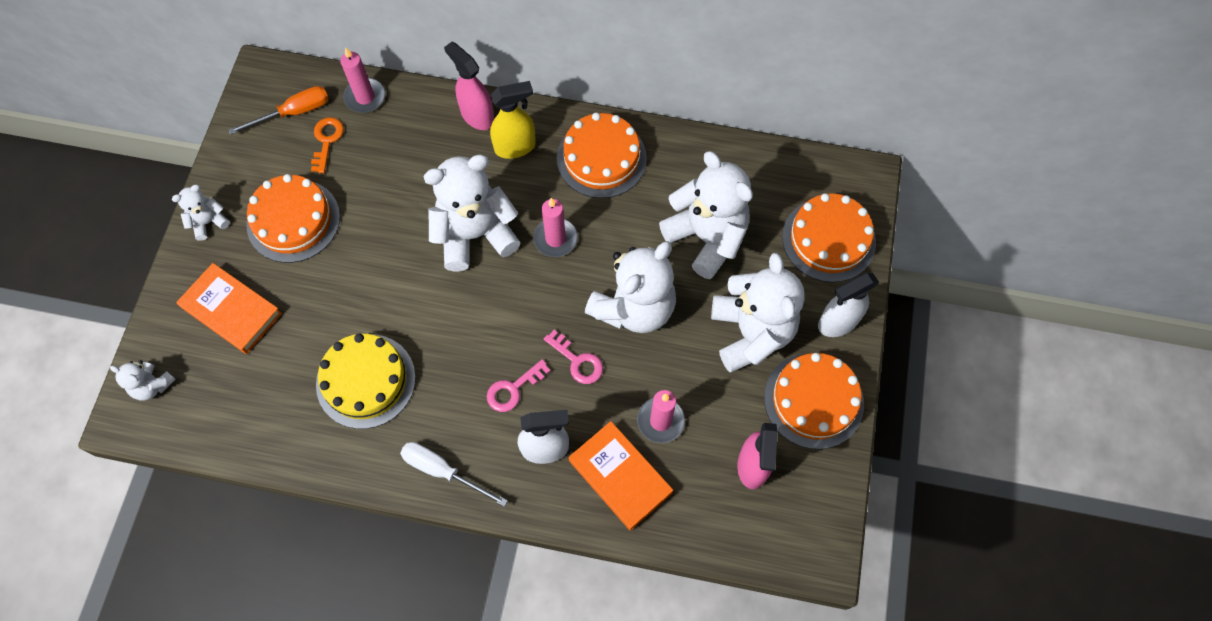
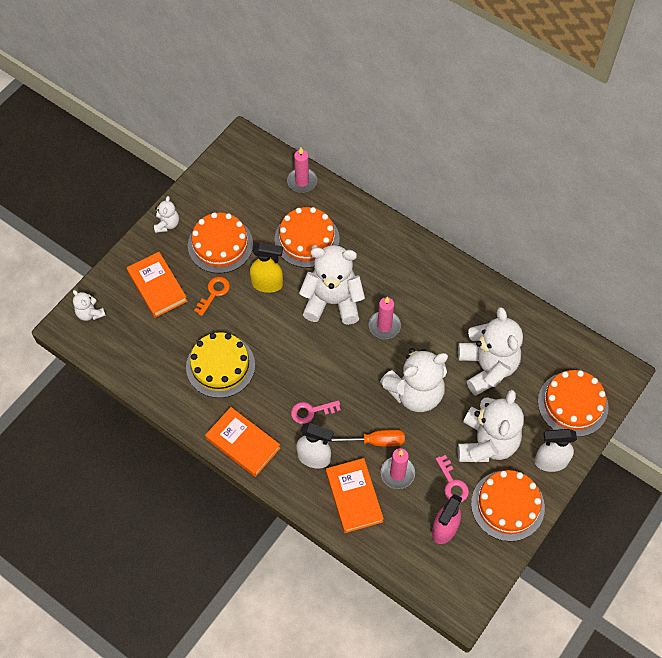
camera: 25 degrees right, 5 degrees down
(208, 222) = (167, 224): white teddy bear -> white teddy bear turned 105 degrees clockwise
(293, 113) = (251, 174): orange screwdriver -> orange screwdriver (373, 441)
(326, 141) = (264, 201): orange key -> orange key (214, 293)
(443, 471) = (243, 443): white screwdriver -> orange book
(477, 116) = (370, 223): pink spray bottle -> none
(515, 147) = (386, 254): yellow spray bottle -> yellow spray bottle (267, 284)
(577, 361) = (361, 411): pink key -> pink key (452, 483)
(601, 158) = (441, 285): orange cake -> orange cake (307, 239)

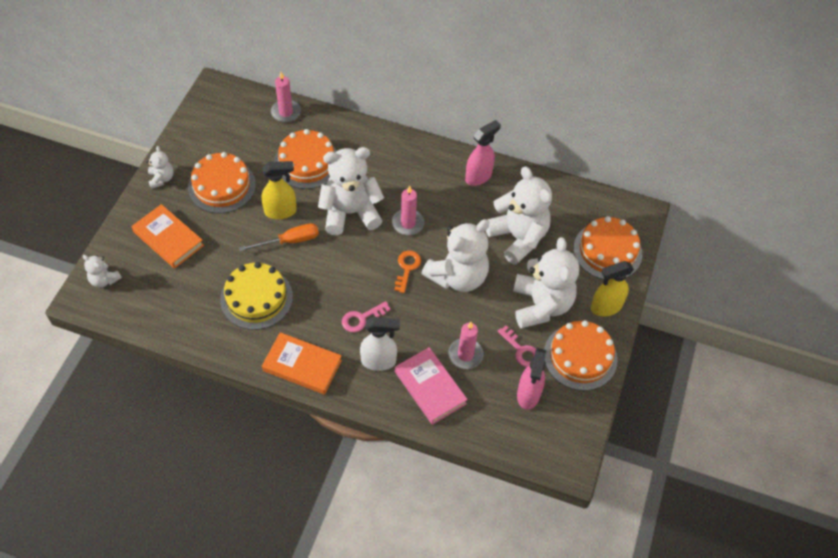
camera: 20 degrees left, 5 degrees down
(214, 293) = (229, 232): orange key -> orange key (407, 268)
(354, 497) = (430, 387): orange book -> pink book
(373, 441) = (432, 331): orange screwdriver -> orange screwdriver (289, 241)
(469, 294) = (478, 176): none -> pink spray bottle
(550, 462) = (605, 307): white spray bottle -> yellow spray bottle

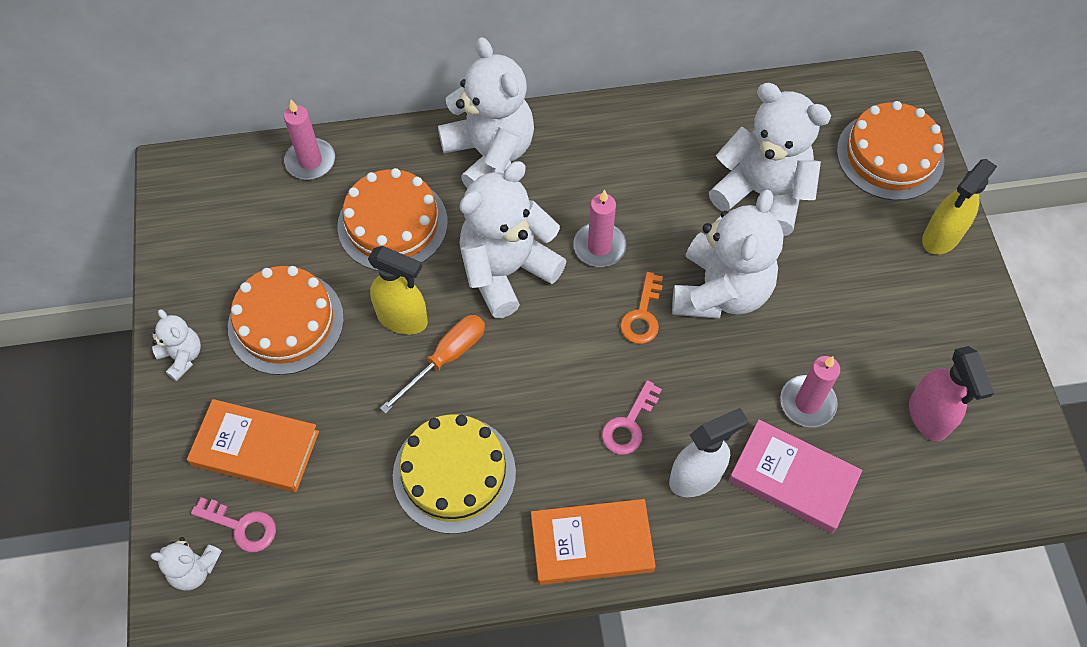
camera: 25 degrees left, 5 degrees up
(281, 211) = (403, 319): yellow spray bottle -> yellow spray bottle turned 60 degrees clockwise
(407, 268) = (642, 315): orange key -> orange key turned 150 degrees counterclockwise
(478, 176) = (651, 130): pink spray bottle -> none
(521, 350) = (875, 356): pink key -> pink key (241, 526)
(541, 305) = (857, 277): white teddy bear -> white teddy bear (490, 155)
(580, 357) = (957, 325): orange cake -> none

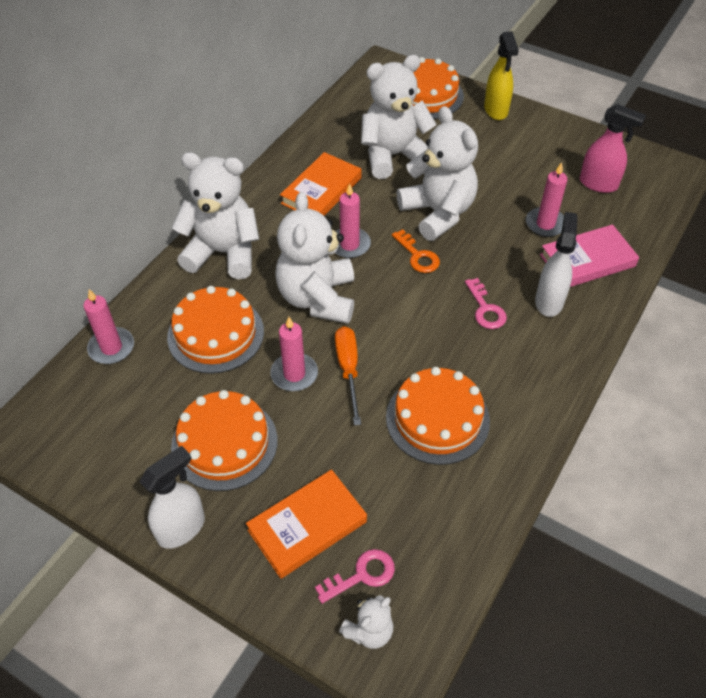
camera: 50 degrees left, 10 degrees down
(182, 356) = (182, 528): white teddy bear -> white spray bottle
(403, 319) = (294, 374): yellow spray bottle -> pink candle
(454, 473) = (437, 419): yellow cake -> orange cake
(591, 544) = (550, 379): orange book -> orange book (321, 190)

